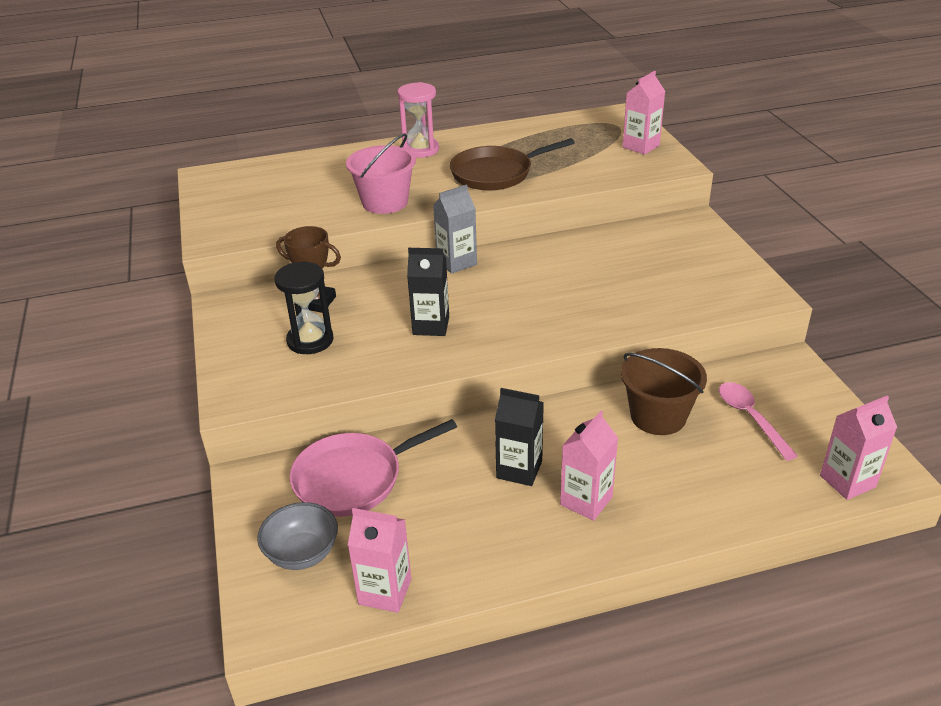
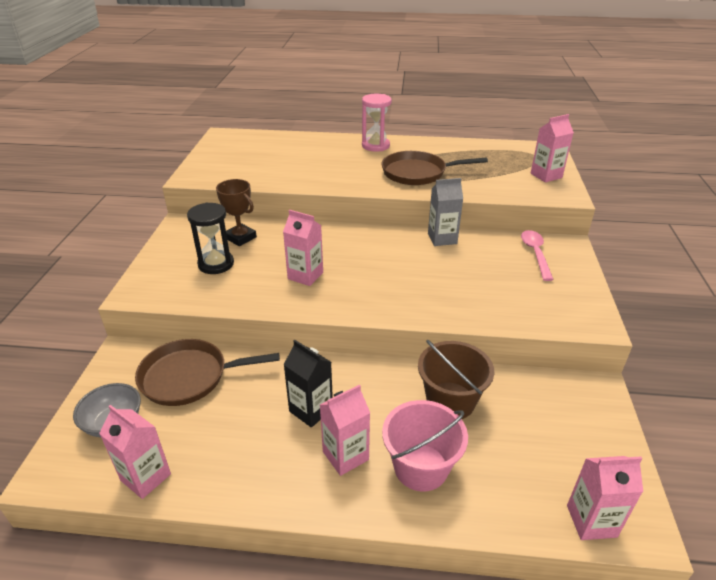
camera: 20 degrees right, 0 degrees up
(353, 479) = (189, 377): pink pan -> brown pan
(385, 202) = (323, 177): pink bucket -> pink bucket (420, 467)
(431, 326) = (305, 275): black carton -> pink carton
(456, 262) = (357, 233): grey carton -> grey carton (442, 238)
(750, 418) = (531, 428): pink spoon -> pink spoon (535, 254)

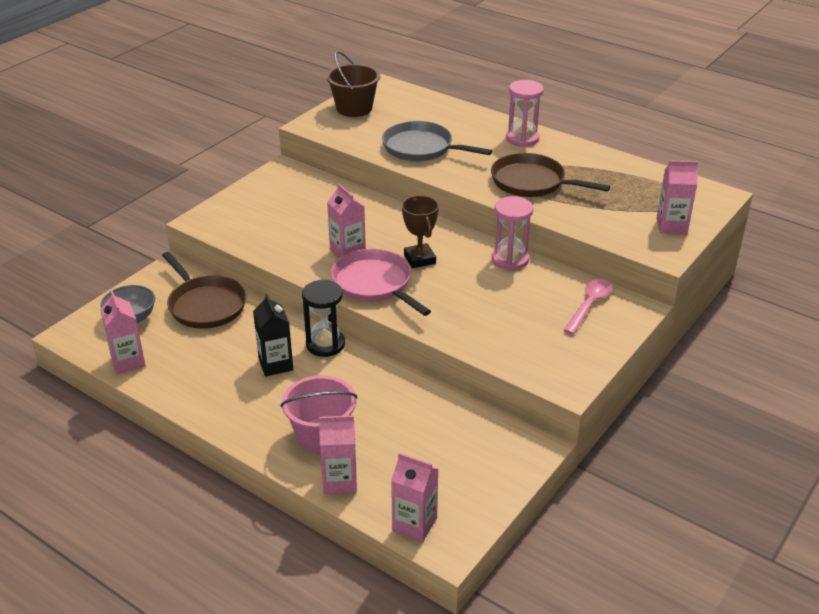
camera: 30 degrees right, 0 degrees up
(189, 377) = (205, 305): brown pan -> brown pan turned 150 degrees counterclockwise
(216, 264) = (282, 216): black hourglass -> black hourglass (325, 344)
(240, 238) = (322, 198): brown trophy -> brown trophy (419, 259)
(305, 171) = (421, 148): none -> grey pan
(345, 456) = (273, 405): pink carton -> pink carton (340, 481)
(356, 295) = (374, 284): none -> pink pan
(442, 238) = (510, 259): grey carton -> pink hourglass
(450, 401) = (393, 402): brown bucket -> brown bucket (354, 108)

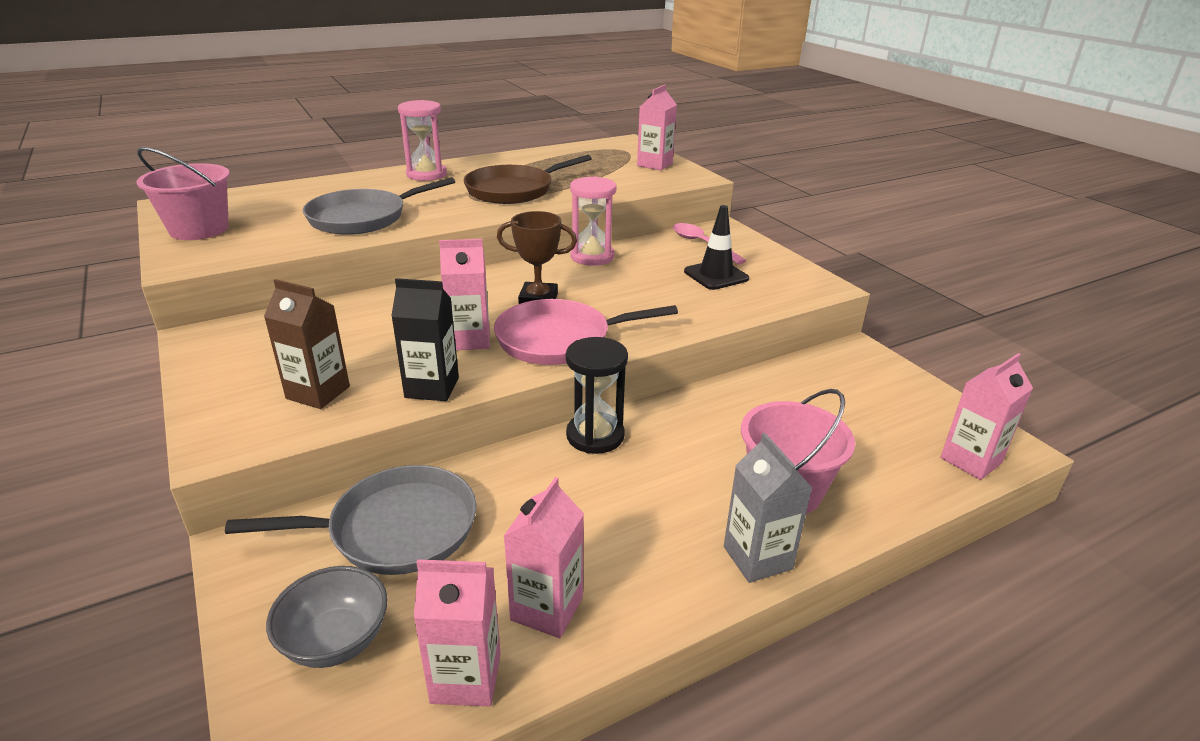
camera: 65 degrees left, 5 degrees down
(205, 305) = (396, 529): brown pan -> grey pan
(252, 435) = (757, 558): none -> grey carton
(258, 226) = (318, 392): none -> brown carton
(275, 364) = (607, 491): black carton -> black carton (432, 387)
(340, 481) = (882, 498): pink carton -> pink carton (547, 608)
(354, 108) = (199, 229): brown bucket -> pink bucket
(534, 325) = (716, 275): none -> black traffic cone

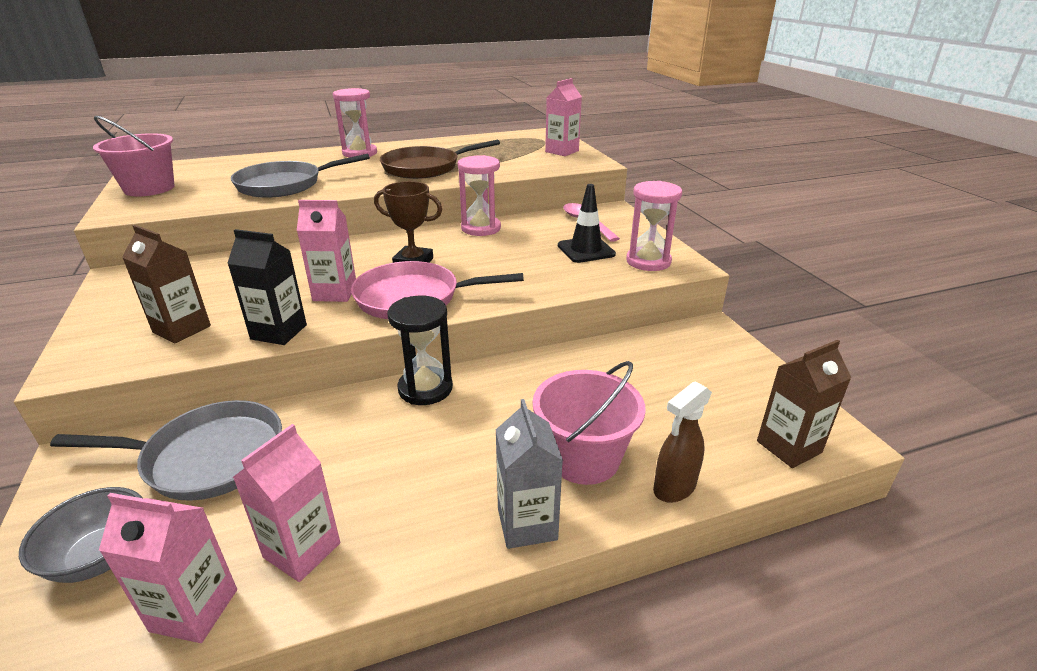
camera: 10 degrees right, 0 degrees up
(785, 284) = (648, 261): none -> pink hourglass
(881, 509) = (674, 488): none -> brown spray bottle
(971, 460) = (789, 447): pink carton -> brown carton

